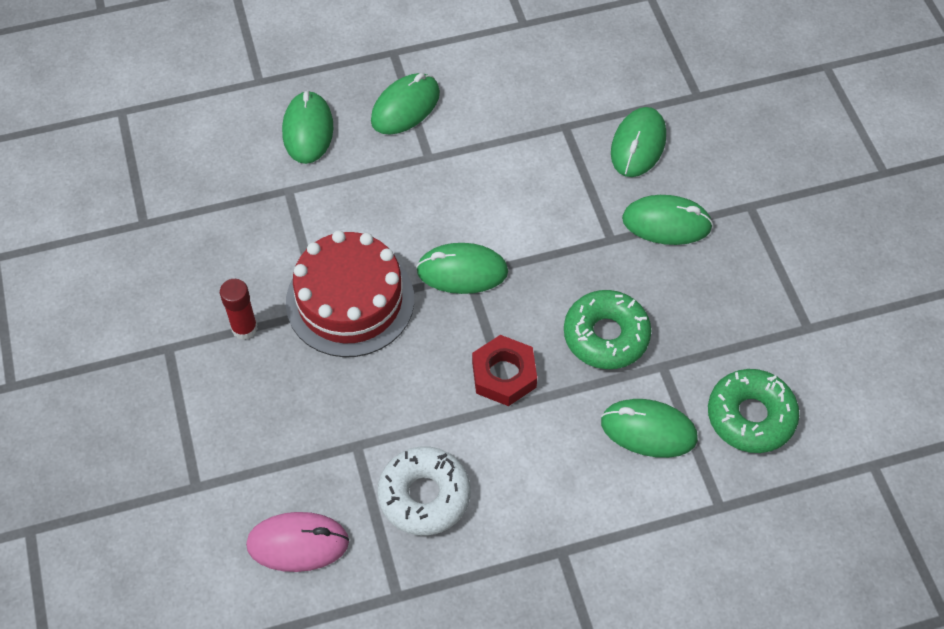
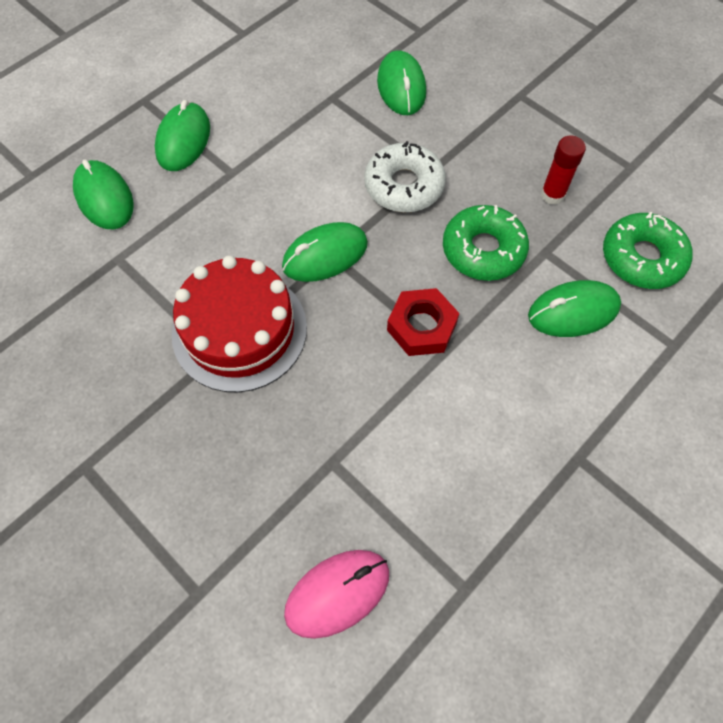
camera: 30 degrees left, 5 degrees up
(244, 328) = (152, 407): red glue stick -> red glue stick (552, 195)
(424, 496) = (426, 476): white donut -> white donut (404, 186)
(666, 223) = (466, 137): green mouse -> none

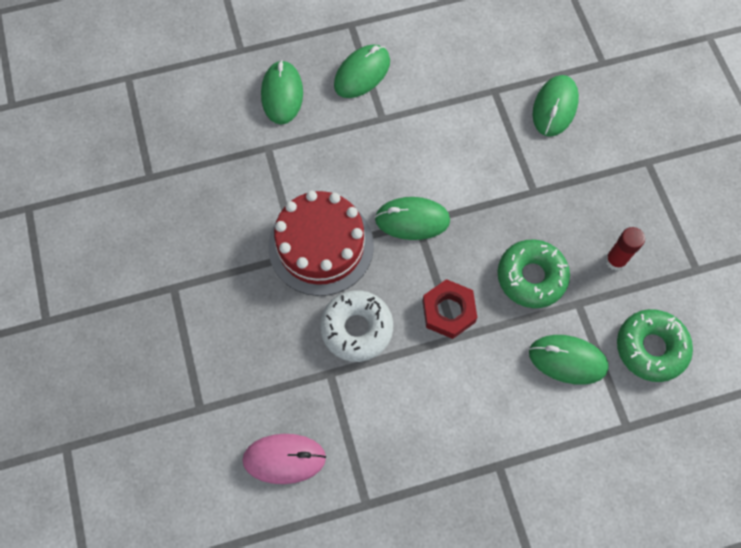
camera: 30 degrees right, 5 degrees up
(404, 186) = (504, 194): white donut -> white donut (356, 328)

